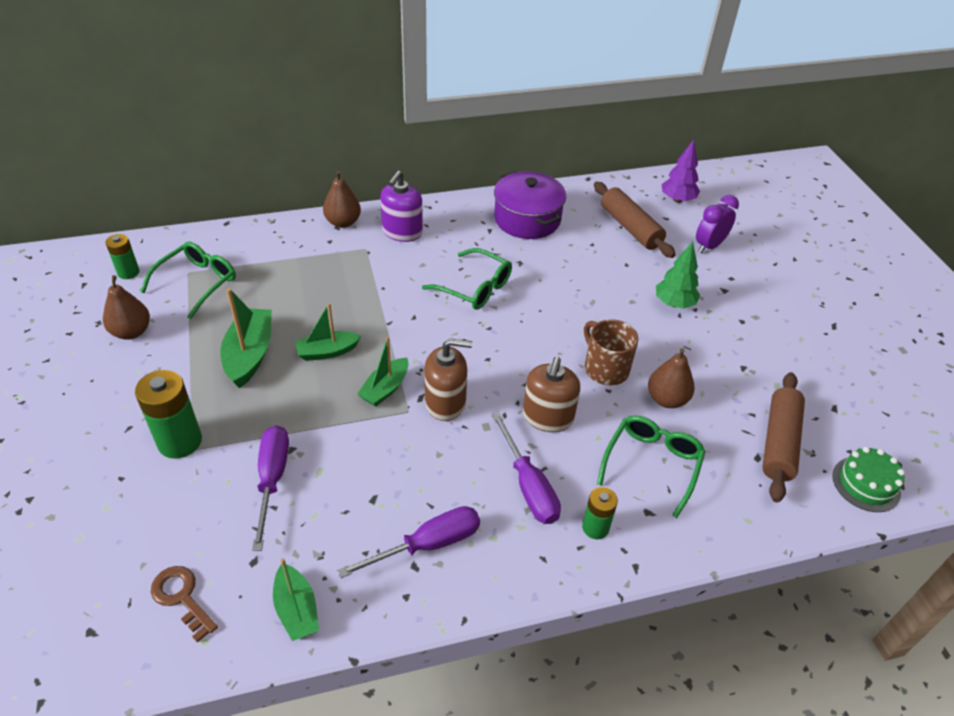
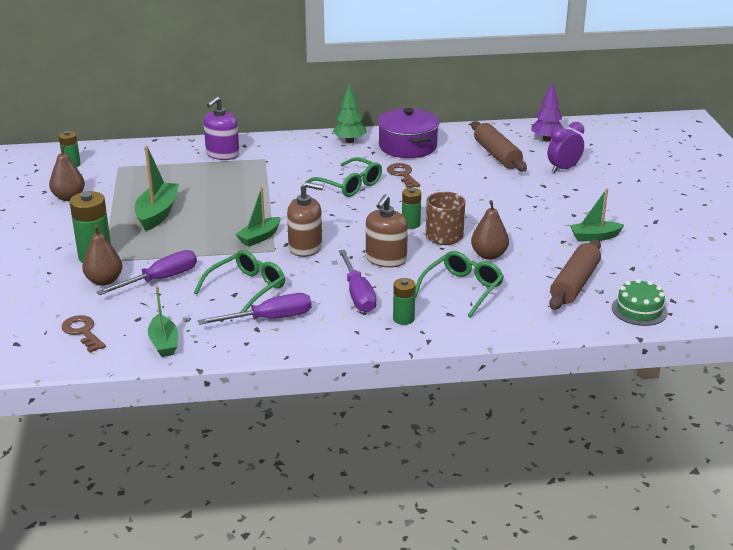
camera: 10 degrees right, 15 degrees down
(197, 283) = (124, 173): green glasses -> green glasses (246, 288)
(272, 479) = (160, 279): purple screwdriver -> purple screwdriver turned 45 degrees clockwise
(327, 352) = (218, 215): green boat -> green boat (594, 237)
(343, 222) = (250, 143): brown pear -> brown pear (104, 281)
(402, 232) = (298, 150): purple soap dispenser -> purple soap dispenser (222, 154)
(532, 266) = (402, 175): none -> brown key
(562, 351) = (411, 224): none -> green battery
(674, 303) = (517, 201): green tree -> green tree (349, 141)

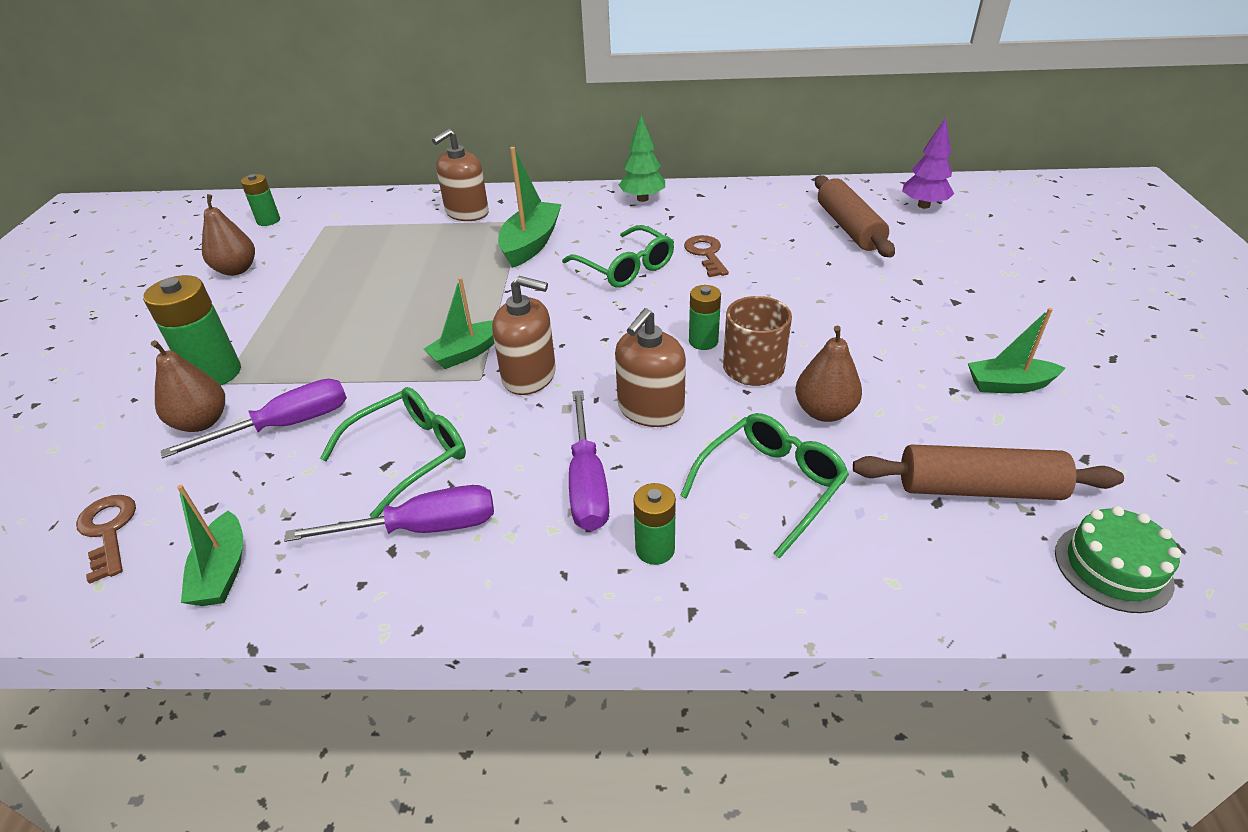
camera: 10 degrees right, 10 degrees up
(157, 214) = (339, 302): green boat -> green boat (531, 244)
(222, 154) = (467, 213): purple soap dispenser -> brown soap dispenser
(407, 146) = (721, 210): purple pot -> none
(563, 169) = (950, 254): purple clock -> none
(574, 284) = (978, 488): brown rolling pin -> brown rolling pin turned 60 degrees clockwise

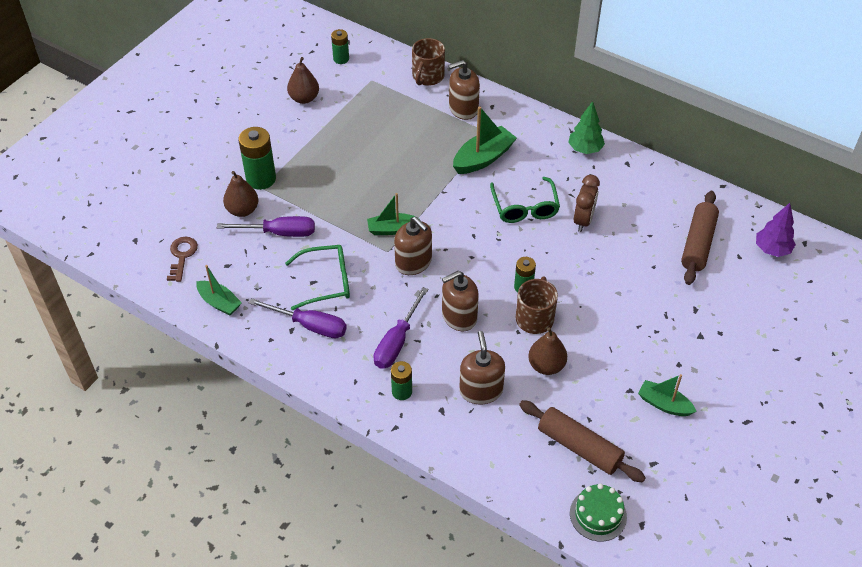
camera: 30 degrees right, 10 degrees up
(222, 571) = (219, 302): green boat -> green boat turned 75 degrees counterclockwise
(398, 202) = (427, 77): none -> brown mug
(706, 254) = (583, 220): brown key -> brown clock
(771, 485) = (481, 390): green glasses -> brown soap dispenser

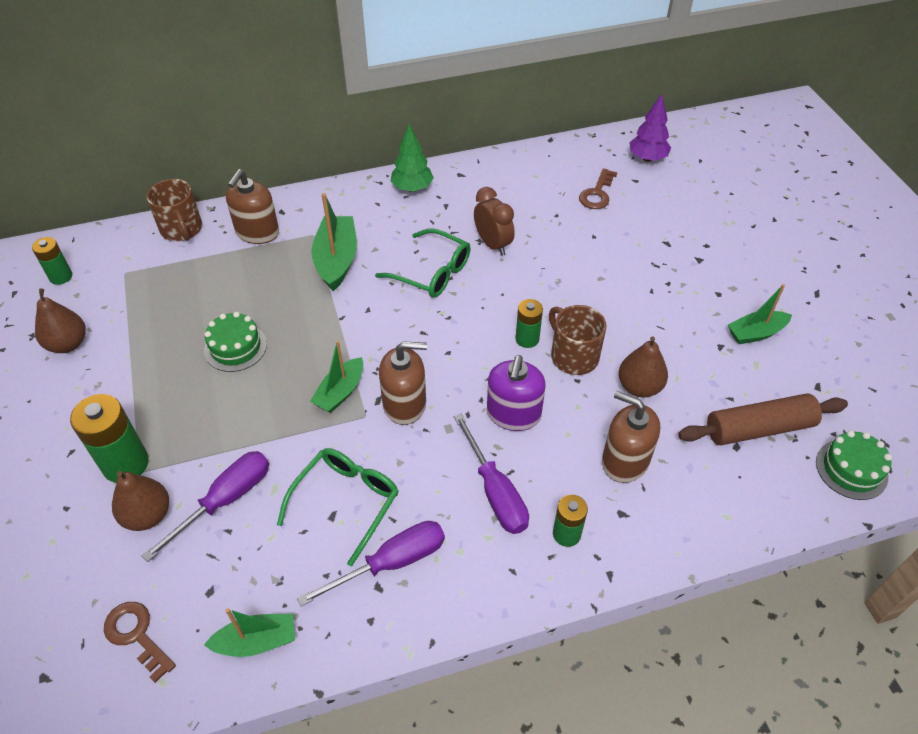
camera: 50 degrees left, 0 degrees up
(373, 163) = (235, 347): none -> green cake
(459, 316) = (513, 414): brown soap dispenser -> purple soap dispenser
(698, 244) = (597, 194): brown rolling pin -> brown key

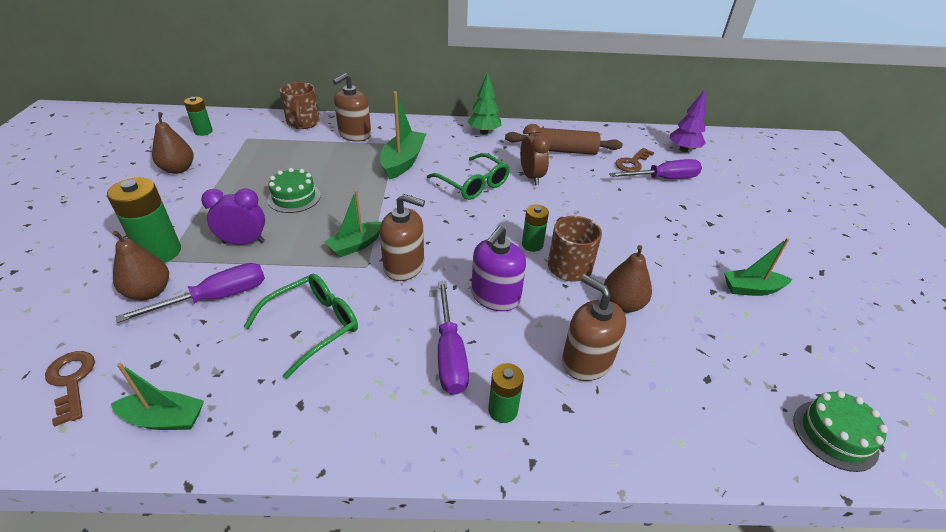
camera: 15 degrees right, 10 degrees down
(213, 424) = (243, 242): none -> purple clock
(391, 563) = (323, 387): purple screwdriver -> purple screwdriver (663, 179)
(759, 428) = (736, 369): brown rolling pin -> brown rolling pin (561, 150)

